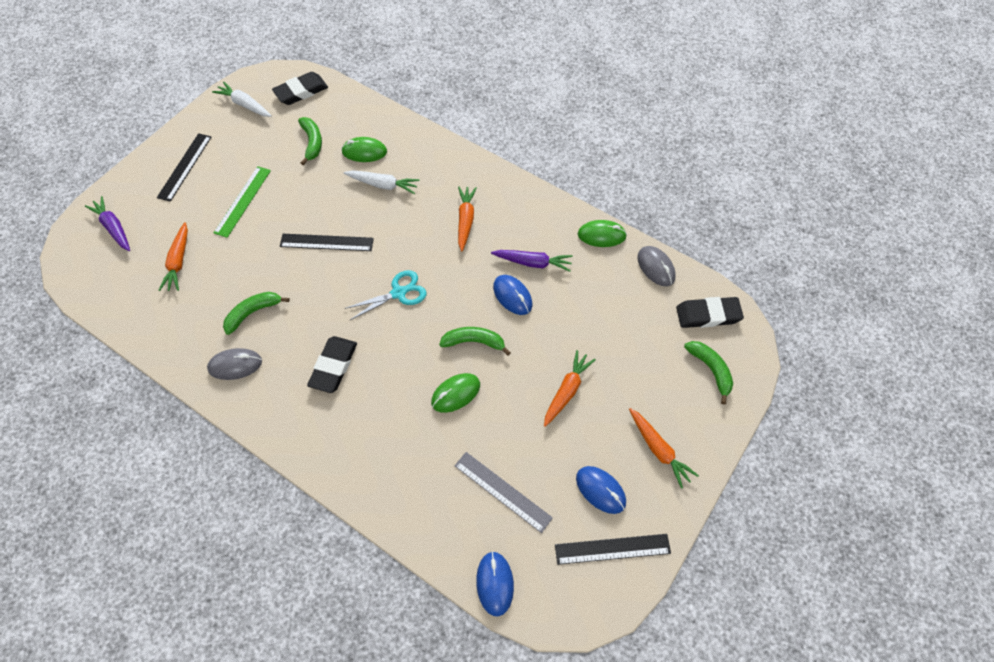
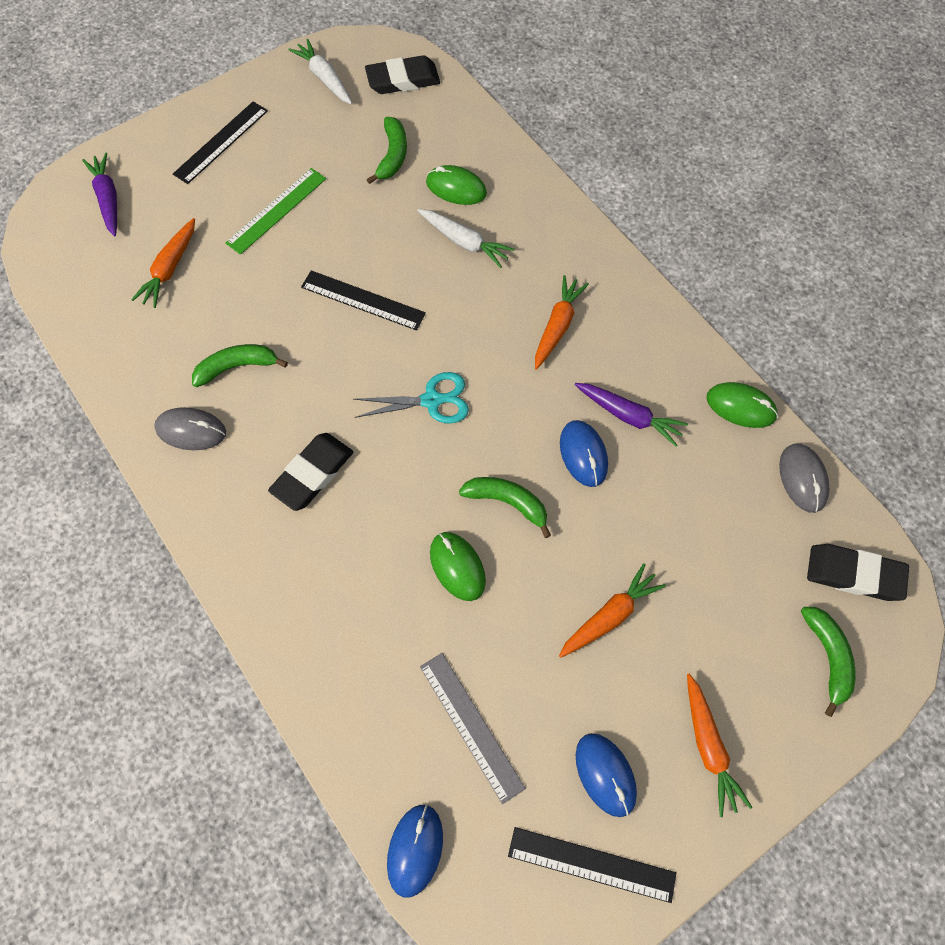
camera: 20 degrees right, 5 degrees up
(456, 394) = (457, 567): green mouse -> green mouse turned 75 degrees clockwise

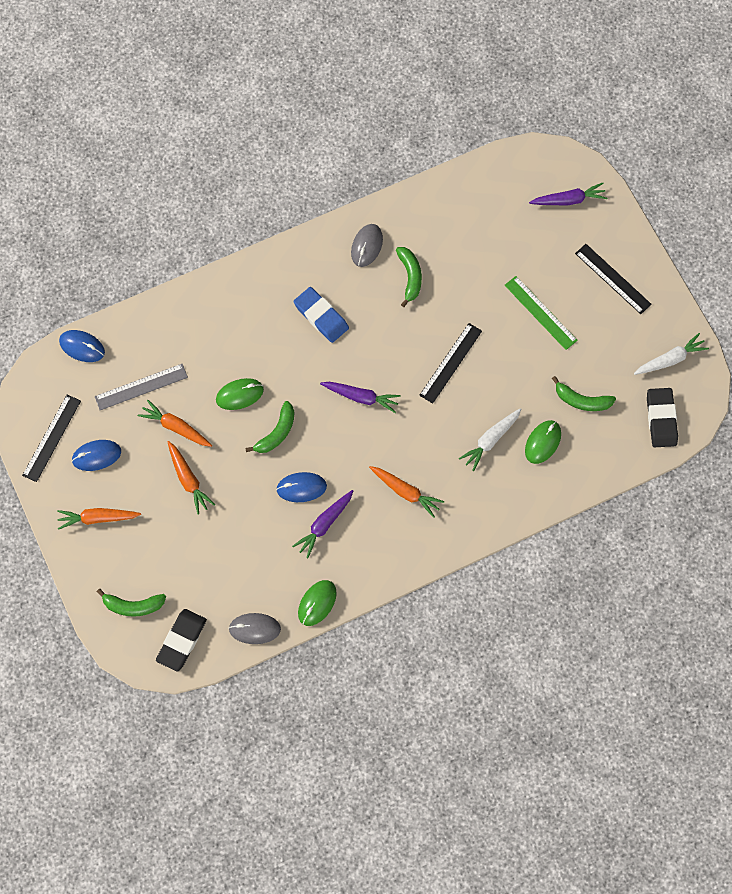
camera: 100 degrees right, 5 degrees up
(170, 268) = (499, 238): orange carrot -> orange carrot (176, 427)
(312, 473) = (321, 316): black eraser -> blue eraser
(431, 400) = (361, 397): turquoise scissors -> purple carrot

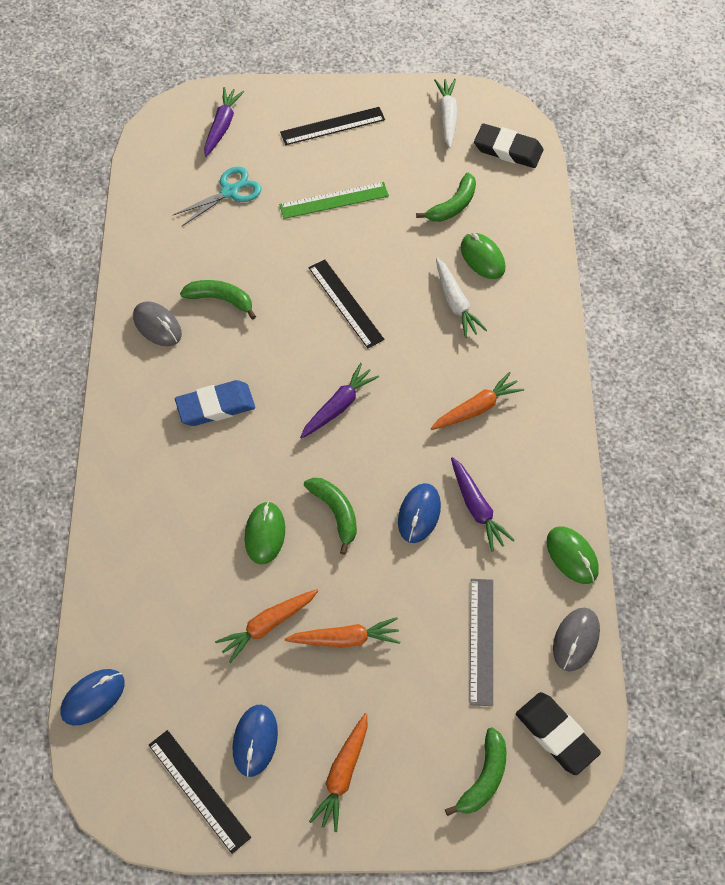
camera: 65 degrees left, 10 degrees down
(141, 387) = (191, 645): grey ruler -> grey ruler (481, 641)
(509, 236) = (230, 192): none -> turquoise scissors

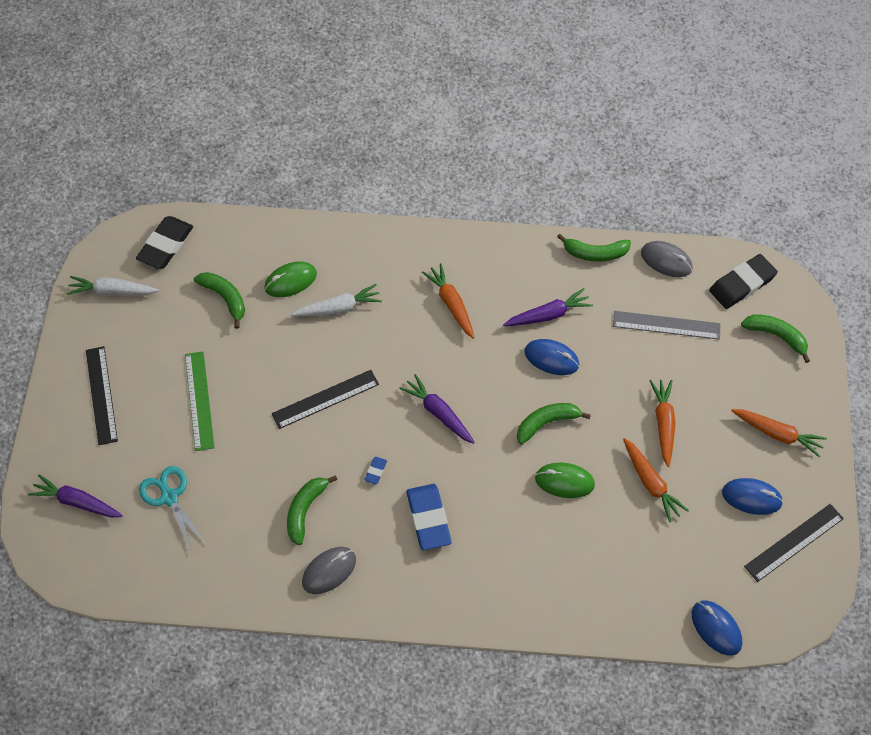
camera: 85 degrees left, 0 degrees up
(266, 355) = (375, 471): none -> blue eraser
(572, 556) = (595, 253): green mouse -> green banana

